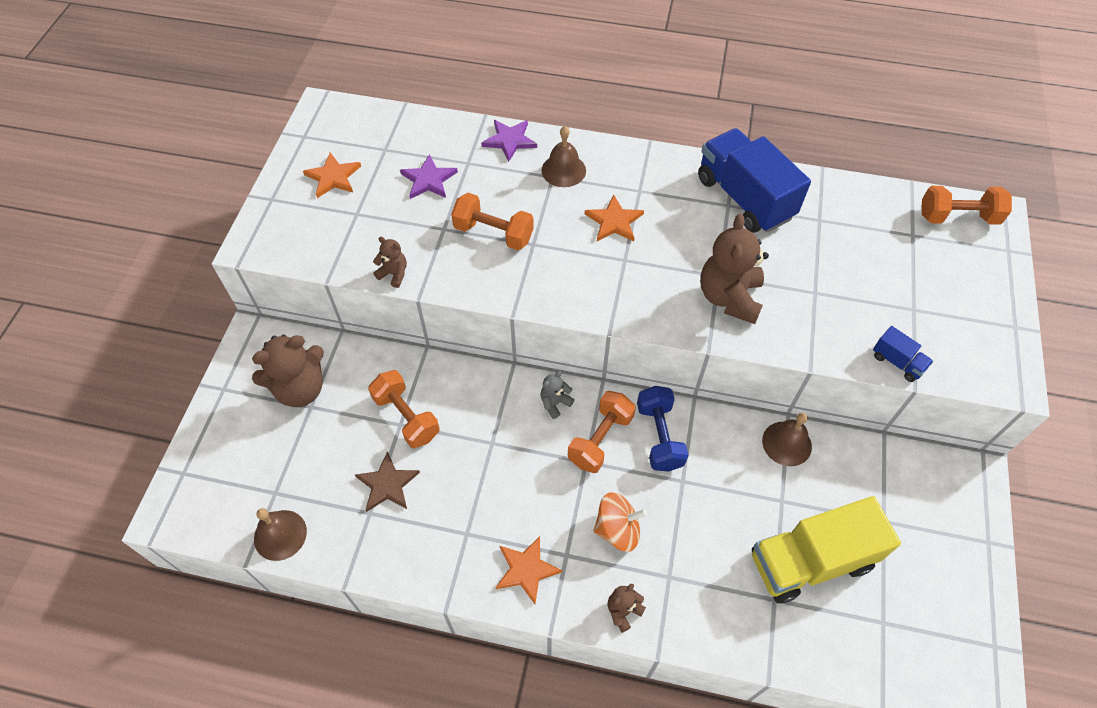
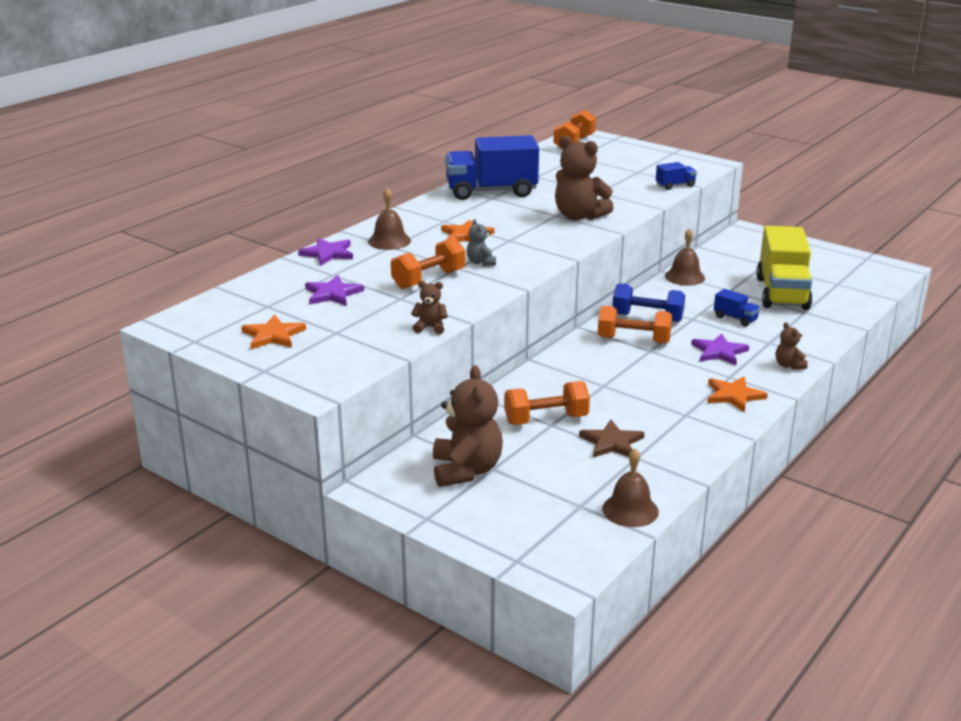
camera: 65 degrees left, 30 degrees down
(394, 274) = (430, 328): brown teddy bear -> brown teddy bear turned 45 degrees clockwise
(555, 403) = (584, 350): grey teddy bear -> grey teddy bear (481, 262)
(600, 439) = (633, 340): orange dumbbell -> orange dumbbell turned 45 degrees counterclockwise
(617, 529) = (719, 352): orange spinning top -> purple star
(709, 525) = (735, 318): none -> blue truck

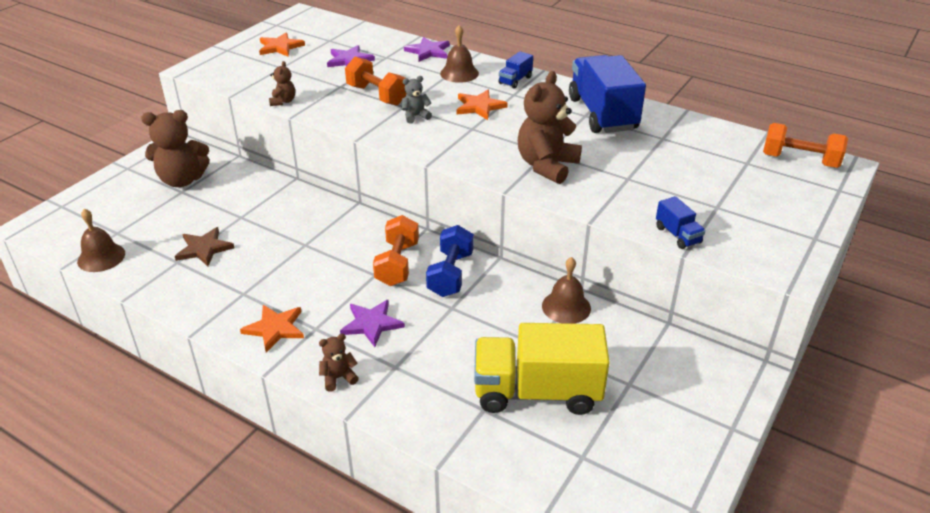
camera: 85 degrees right, 10 degrees up
(546, 419) = (249, 214): orange dumbbell -> none
(735, 318) = (456, 342): blue truck -> blue truck (515, 80)

